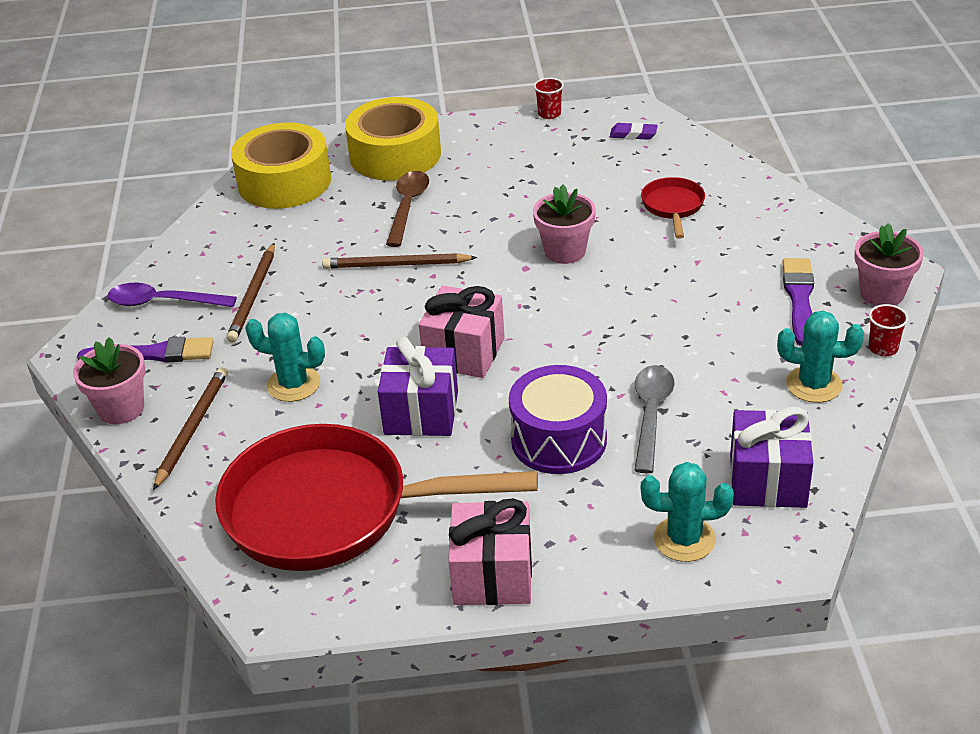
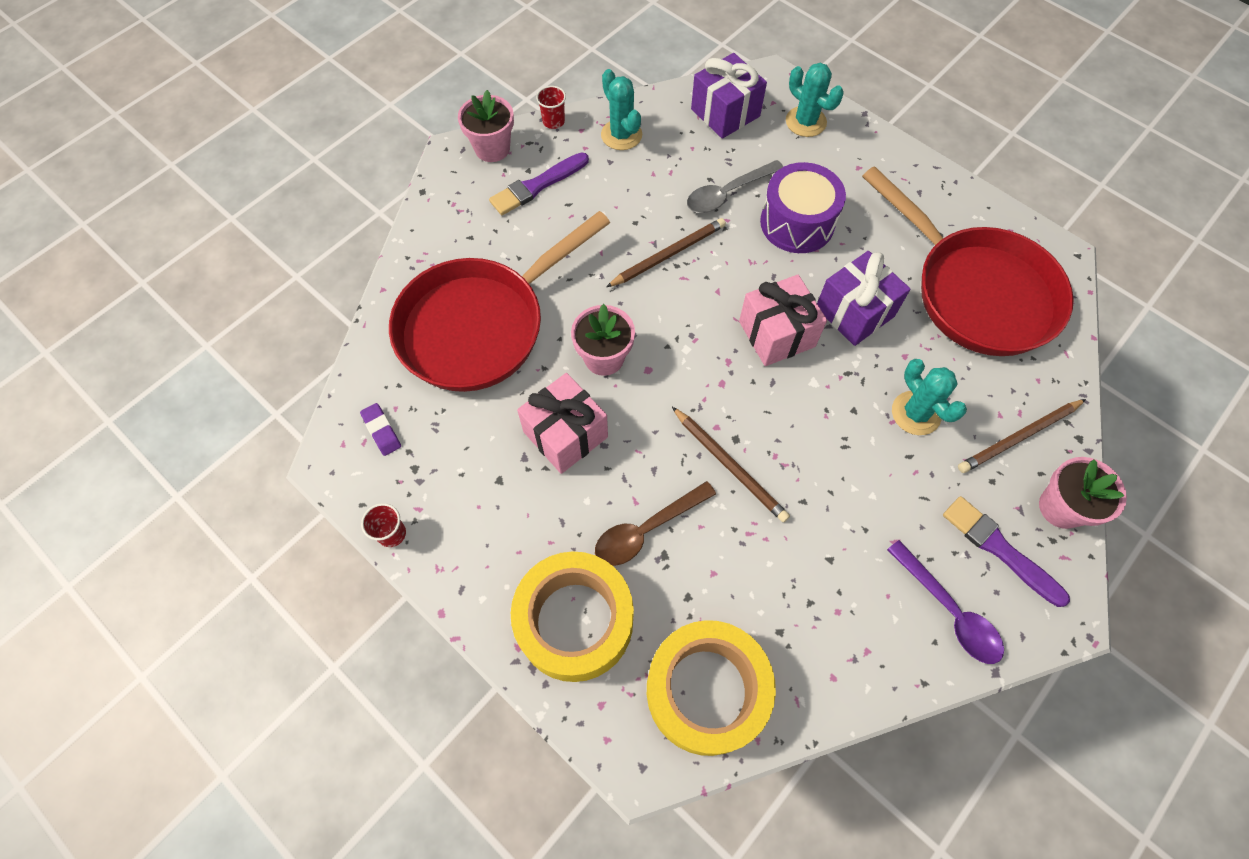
camera: 135 degrees left, 25 degrees up
(253, 295) = (868, 542): brown pencil -> brown pencil (668, 254)
(492, 575) = (922, 182): pink gift -> pink gift (565, 434)
(673, 207) = (480, 325): red pan -> red pan, size x2.31

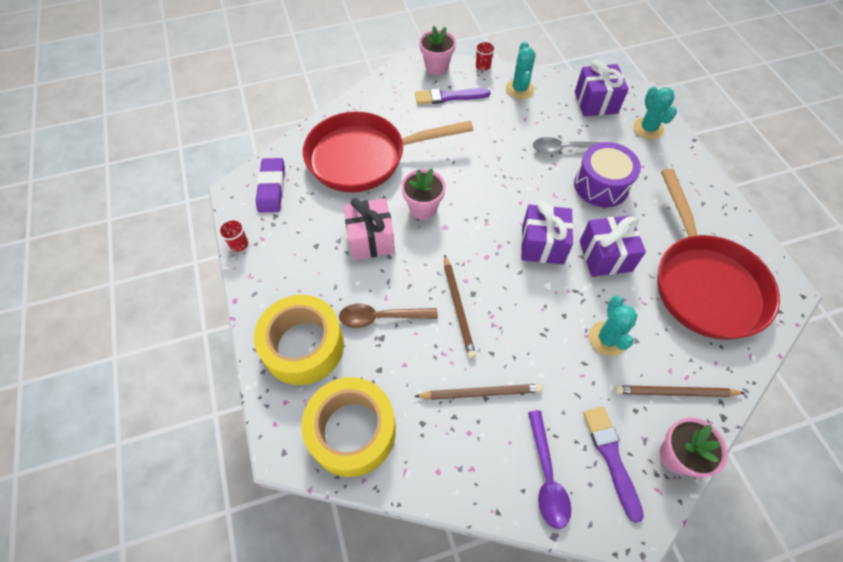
camera: 30 degrees right, 5 degrees down
(382, 431) = (272, 188): purple eraser -> purple eraser, size x1.75
(668, 254) = (503, 168): brown pencil -> brown pencil (480, 392)
(776, 334) = (542, 244): pink gift -> purple gift

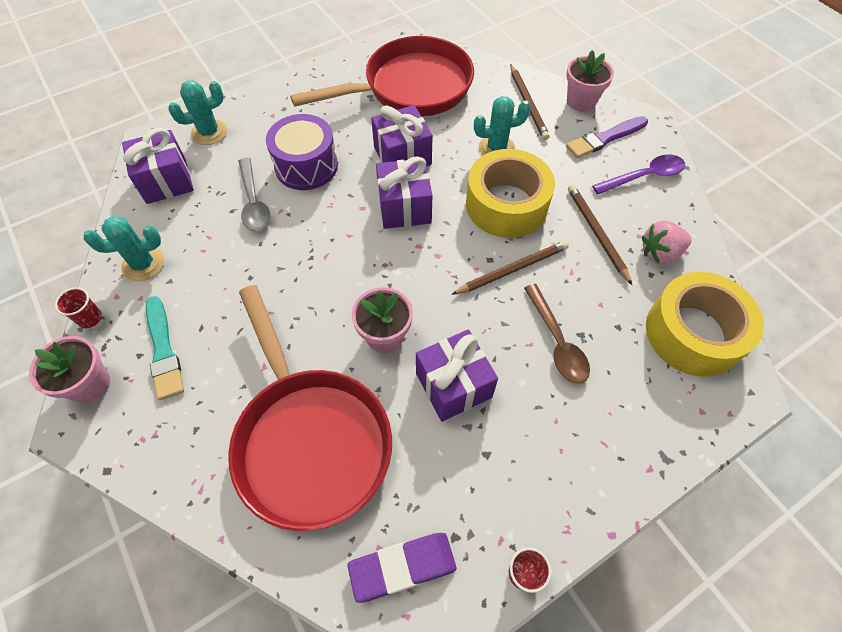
camera: 105 degrees left, 0 degrees up
(303, 346) = (630, 416): yellow tape -> yellow tape (506, 205)
(371, 239) = (453, 385): pink gift -> purple gift
(443, 443) = (660, 253): none -> pink strawberry
(449, 97) = (163, 350): purple brush -> turquoise brush

